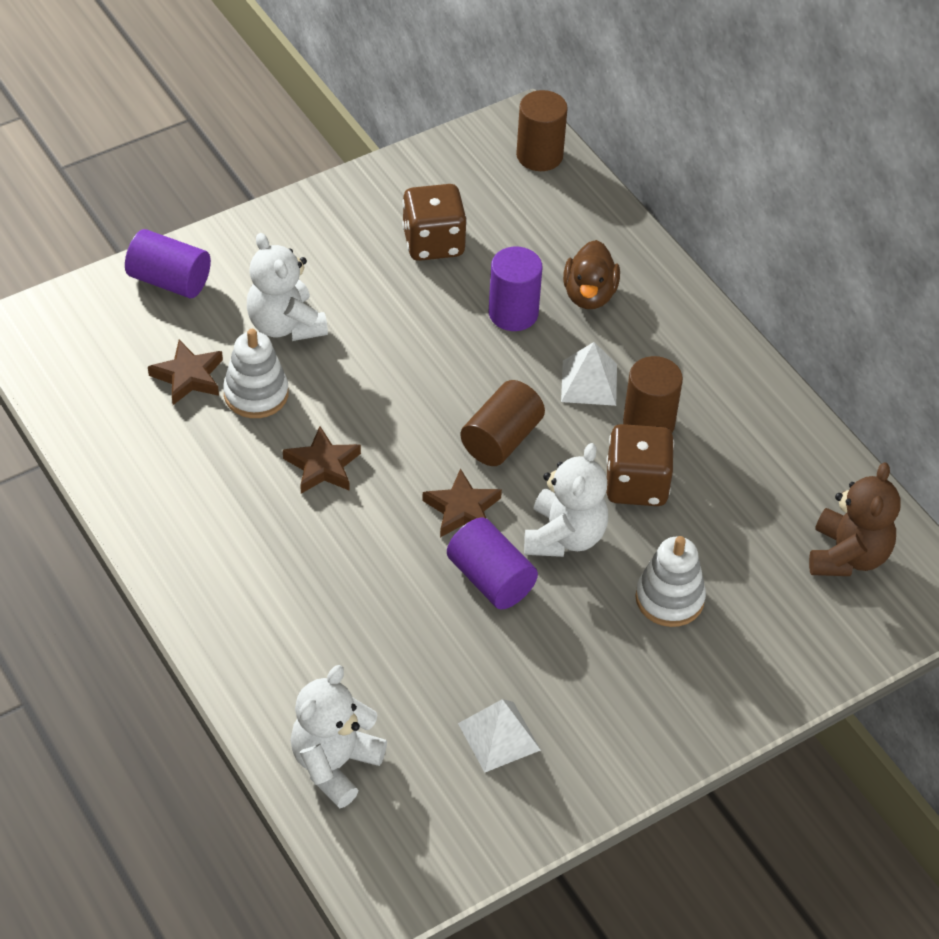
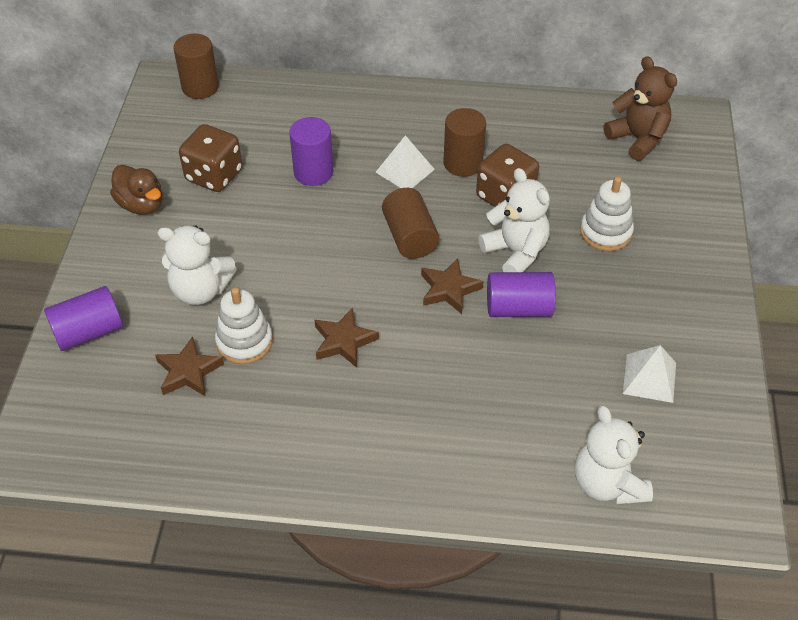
camera: 50 degrees left, 0 degrees up
(589, 295) = (336, 130): brown duck -> brown duck (141, 205)

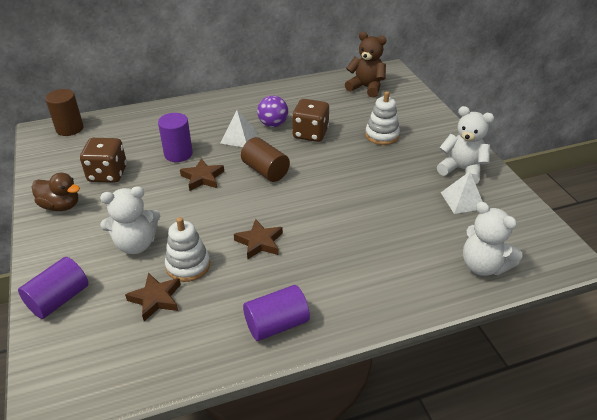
camera: 25 degrees left, 10 degrees down
(449, 289) = (310, 191): brown star -> brown star (202, 178)
(463, 163) = (273, 124): brown cylinder -> purple ball
(515, 252) = (337, 160): white teddy bear -> white teddy bear (461, 170)
(518, 308) = (359, 188): purple cylinder -> purple cylinder (276, 324)

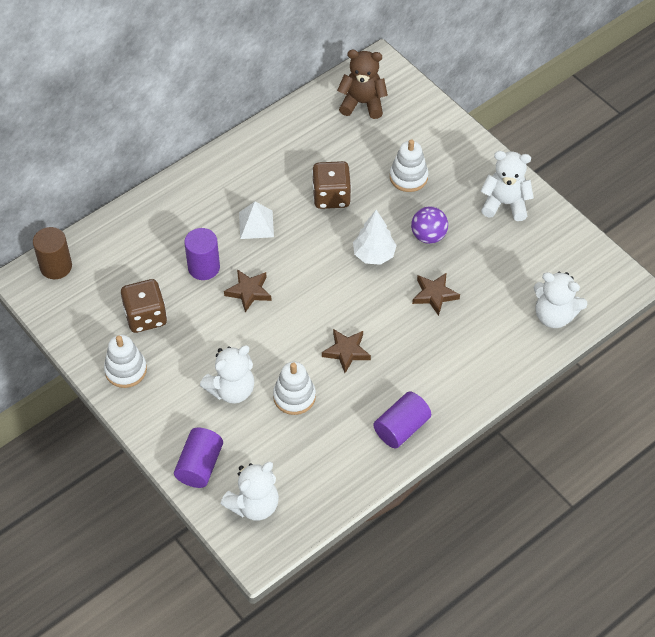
camera: 20 degrees left, 15 degrees up
(61, 206) = (126, 370): brown duck -> white stacking toy
(80, 353) = (254, 505): none -> white teddy bear
(156, 299) = (285, 438): brown star -> brown star (434, 295)
(265, 171) = (309, 263): brown cylinder -> none
(273, 124) = (283, 194): purple ball -> purple ball (428, 236)
(325, 178) = (374, 255): none -> white tree
(462, 200) = (516, 244): white pyramid -> none

